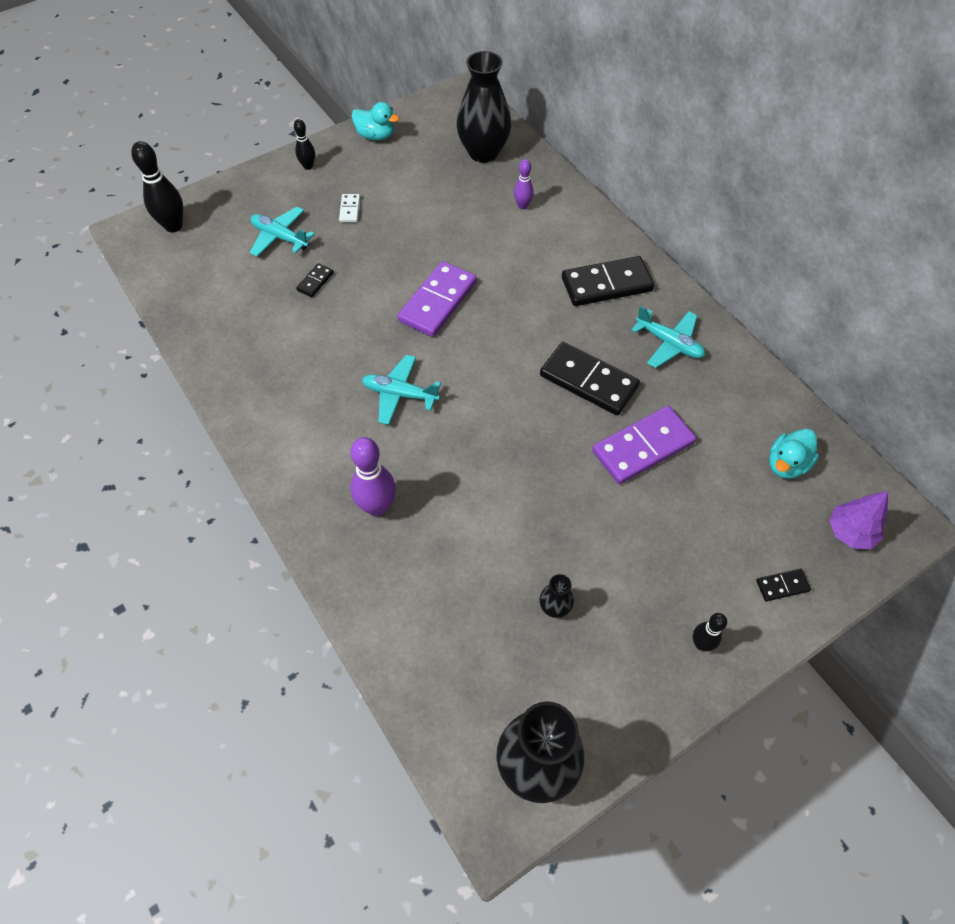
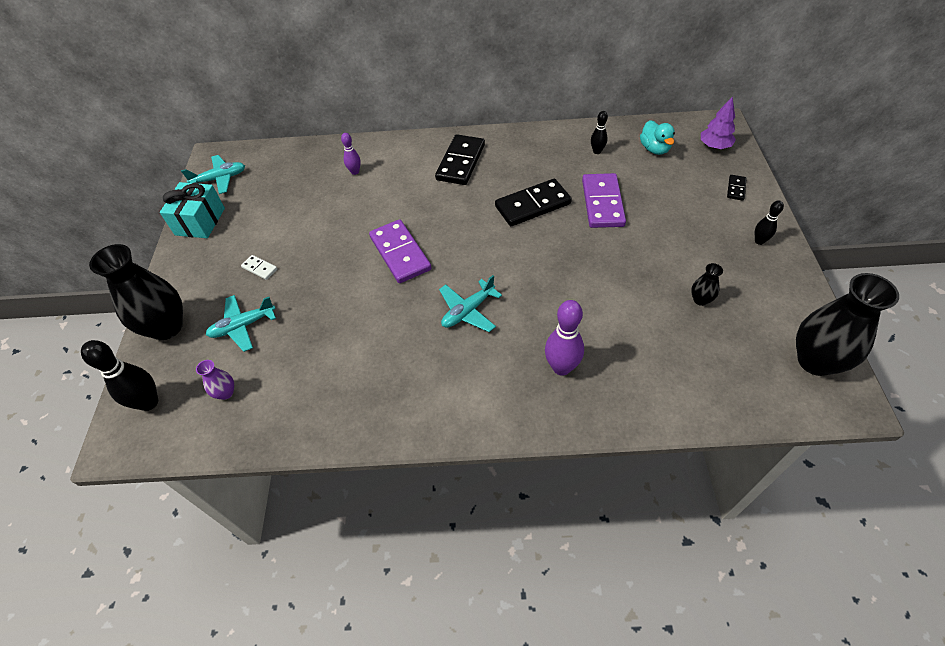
camera: 55 degrees left, 5 degrees down
(208, 268) = (226, 393): none -> purple vase
(308, 166) = (185, 276): black bowling pin -> black bowling pin (597, 151)
(315, 281) = (313, 320): black domino -> none
(376, 136) = (200, 221): turquoise duck -> turquoise gift
(483, 152) = (284, 170): black vase -> black vase (167, 327)
(669, 343) = (531, 156): turquoise plane -> turquoise plane (220, 179)

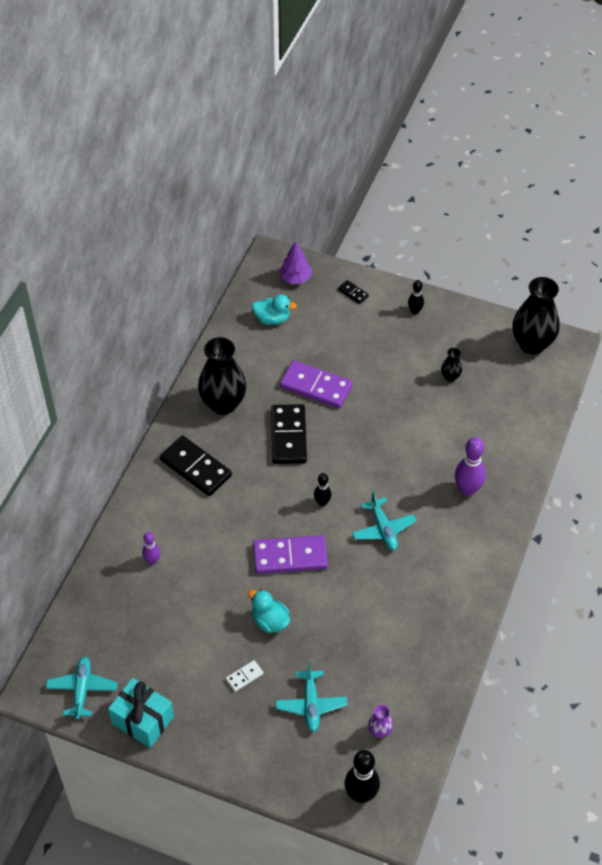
camera: 70 degrees left, 0 degrees up
(167, 327) = (278, 770): black vase -> black vase (223, 404)
(324, 264) = (270, 621): none -> turquoise duck
(597, 151) = (248, 359): black bowling pin -> black bowling pin (322, 502)

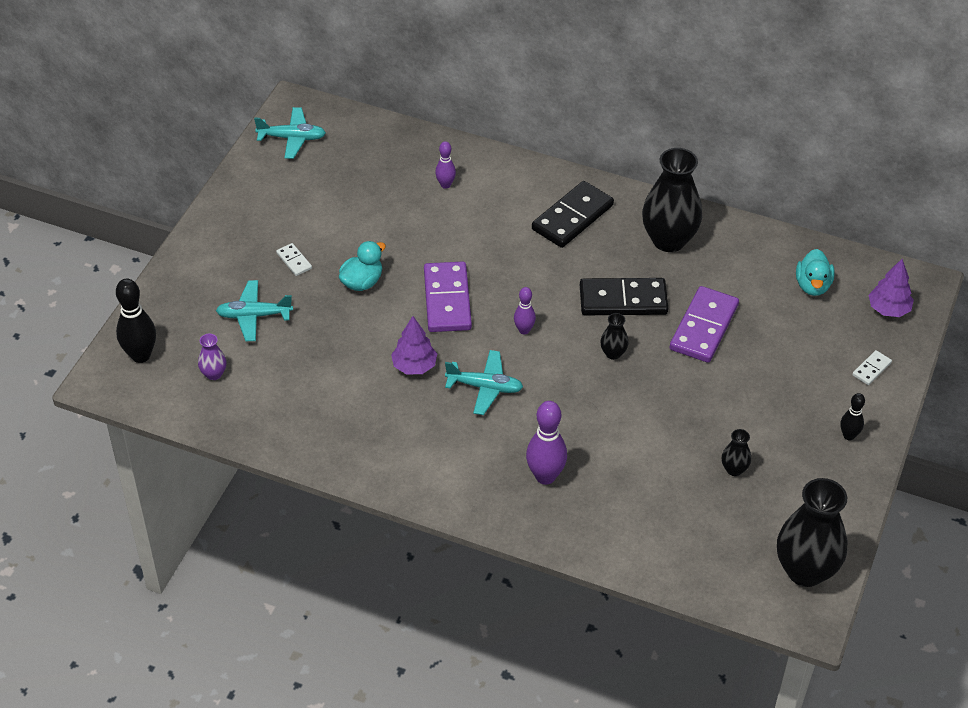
camera: 90 degrees right, 5 degrees down
(143, 720) = (252, 183): turquoise gift -> none
(322, 502) = (524, 330): black bowling pin -> purple bowling pin
(344, 444) = (613, 353): none -> black vase
(353, 293) = (871, 369): black domino -> white domino
(363, 578) = (414, 366): none -> purple tree
(383, 529) = (485, 387): turquoise plane -> turquoise plane turned 150 degrees counterclockwise

